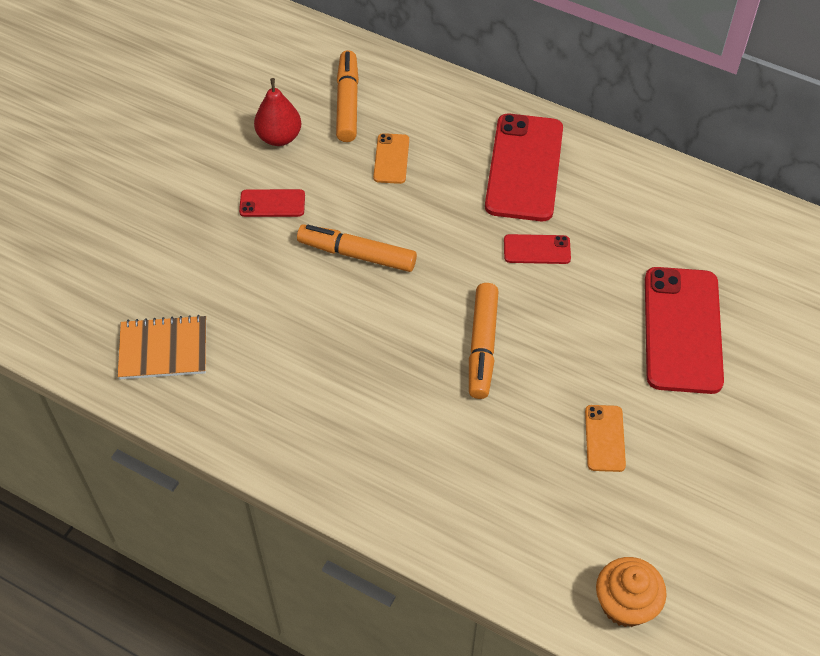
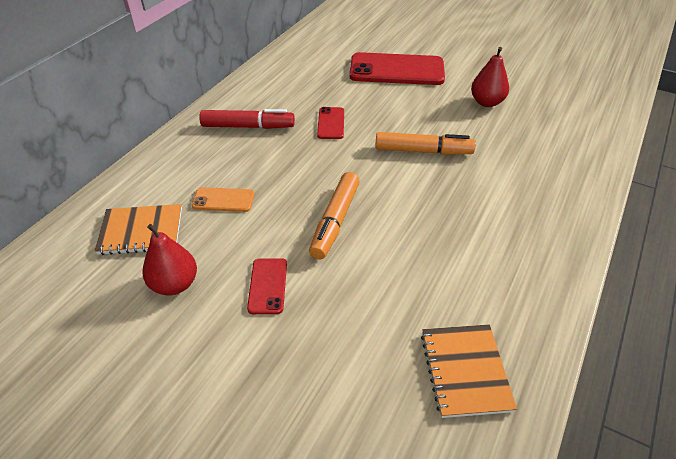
camera: 90 degrees left, 10 degrees down
(347, 103) = (141, 231): orange marker -> orange notebook
(524, 167) = (248, 126): red phone -> red marker
(604, 438) = (486, 102): orange phone -> red pear
(625, 604) = (599, 101): orange cupcake -> none

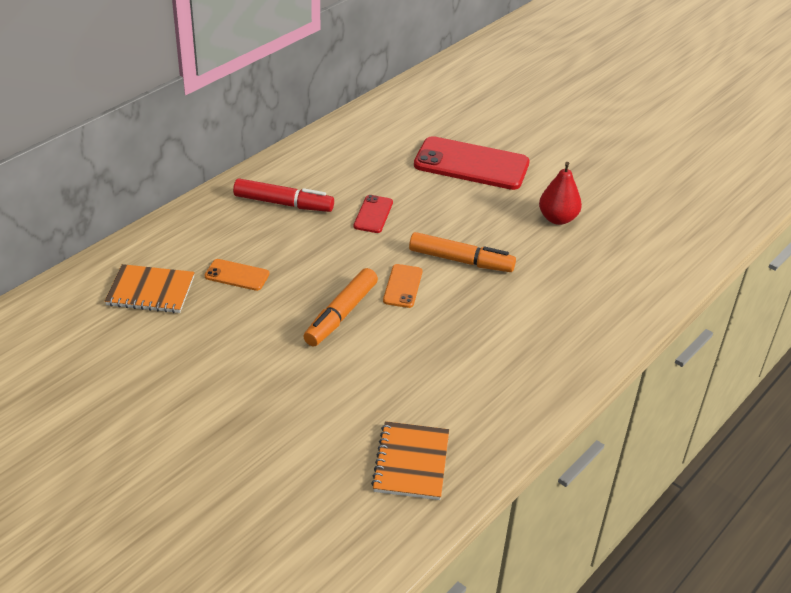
camera: 10 degrees right, 5 degrees down
(174, 284) = (171, 344): red pear -> none
(268, 286) = (257, 361): red phone -> none
(382, 183) = (403, 286): none -> orange phone

